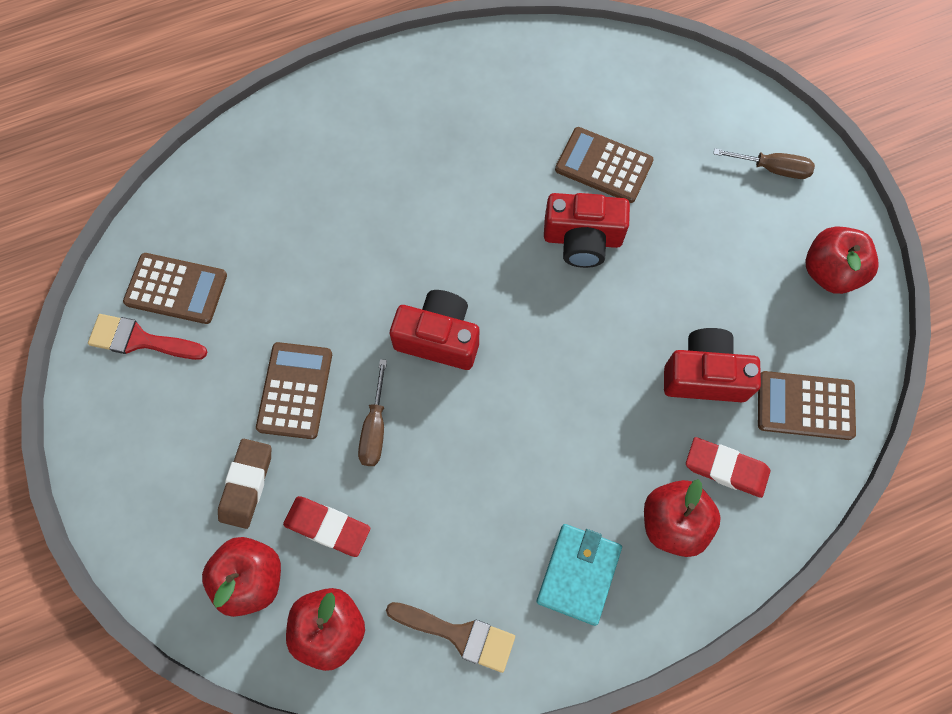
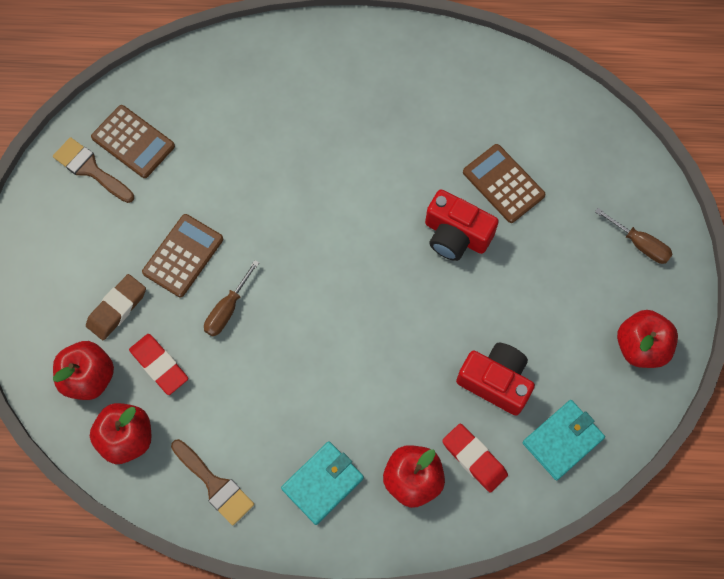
camera: 25 degrees right, 0 degrees up
(140, 340) = (90, 169): red brush -> brown brush
(439, 338) = (307, 263): red camera -> none
(805, 406) = (562, 440): brown calculator -> turquoise wallet

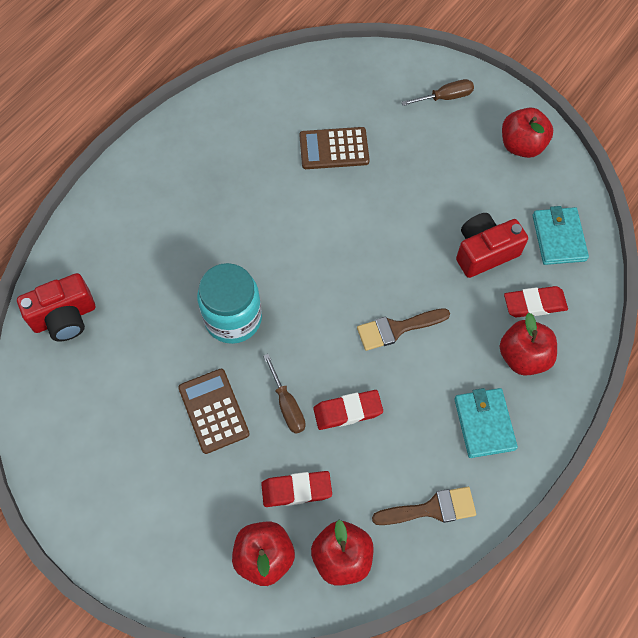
camera: 55 degrees left, 5 degrees down
(90, 169) = (74, 438): brown brush -> brown brush (397, 329)
(117, 308) = (219, 494): brown eraser -> none
(133, 142) = (78, 387): brown calculator -> none
(255, 361) = (347, 411): none -> red eraser
(275, 214) = (233, 318): none -> turquoise jar
(456, 235) = (350, 204): red camera -> red camera (64, 317)

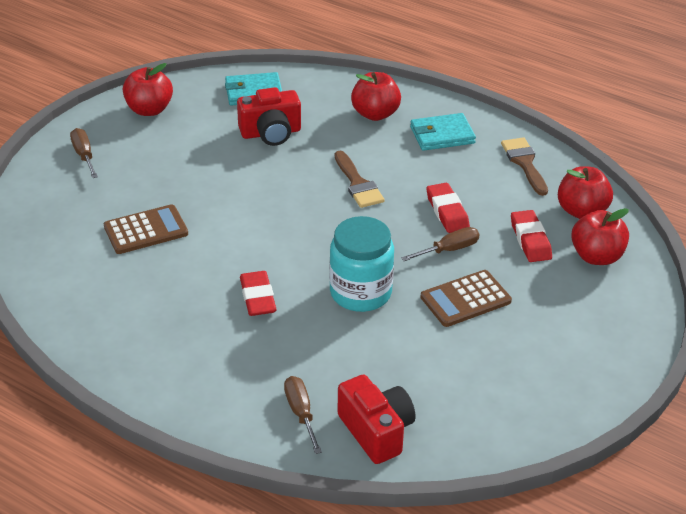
camera: 95 degrees left, 25 degrees down
(95, 262) = (301, 413): none -> brown screwdriver
(334, 149) = (146, 230): brown calculator -> brown calculator turned 105 degrees counterclockwise
(484, 252) = (271, 133): red camera -> red camera turned 75 degrees counterclockwise
(534, 304) = (323, 107): red eraser -> red eraser (258, 297)

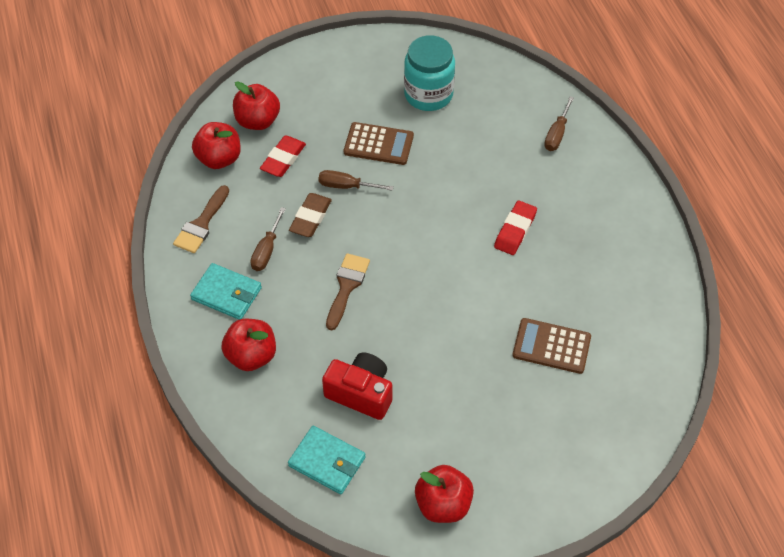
camera: 140 degrees left, 15 degrees up
(84, 155) = (546, 476): brown screwdriver -> brown screwdriver (267, 250)
(360, 293) = (441, 191): turquoise jar -> turquoise jar (428, 94)
(376, 431) = (522, 98): red camera -> none
(447, 212) = (310, 218): red eraser -> brown eraser

